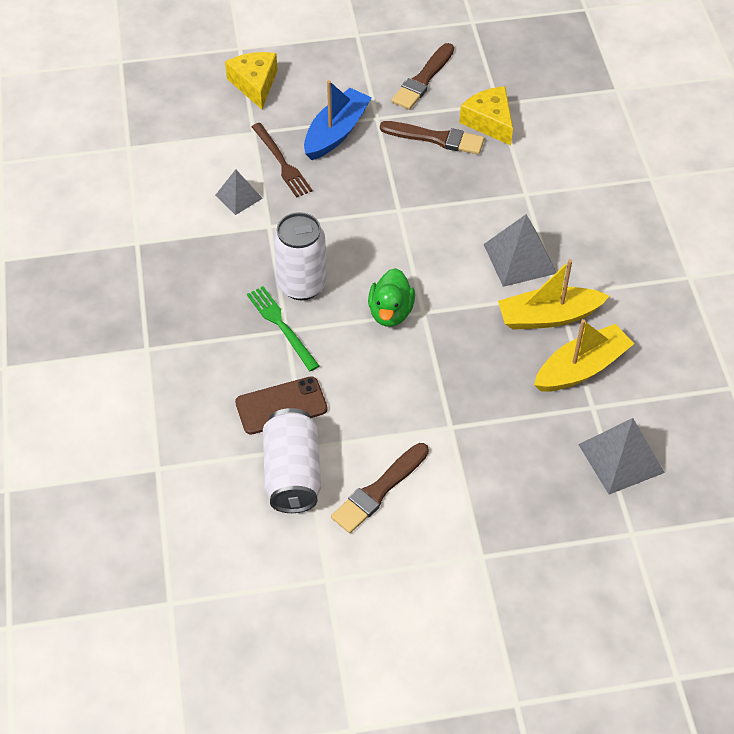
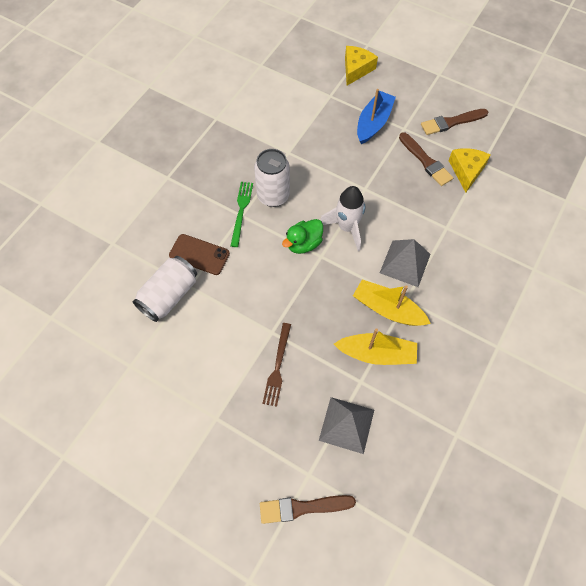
camera: 40 degrees right, 10 degrees up
(238, 196) = (288, 126): grey pyramid -> none
(282, 162) = (328, 121): brown fork -> brown fork (277, 367)
(336, 132) = (373, 123): blue boat -> blue boat turned 45 degrees counterclockwise
(379, 490) = (201, 338): brown brush -> brown brush (302, 507)
(421, 263) = (346, 227): none -> white rocket

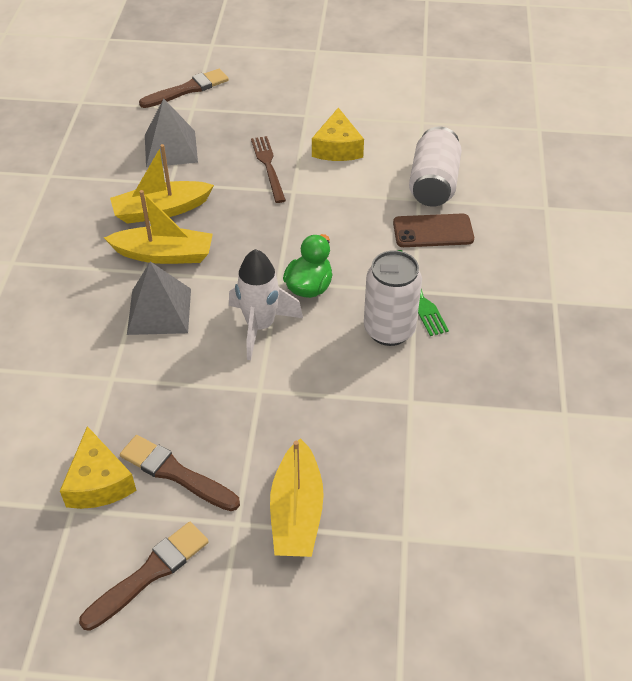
camera: 155 degrees right, 15 degrees down
(356, 69) = (388, 625): yellow cheese -> yellow cheese (337, 148)
(373, 123) = (297, 512): blue boat -> yellow boat

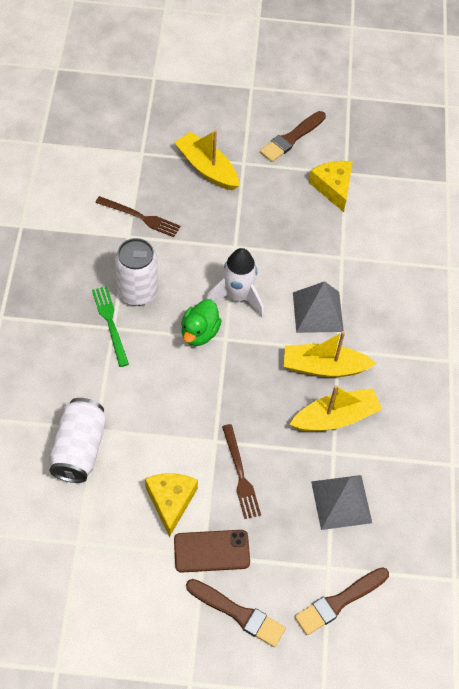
camera: 175 degrees right, 10 degrees up
(176, 473) = (285, 192): brown brush -> brown brush (238, 613)
(297, 512) = (207, 168): yellow boat -> yellow boat turned 45 degrees counterclockwise
(395, 429) = (140, 217): none -> brown fork
(433, 231) = (88, 390): brown phone -> brown phone (211, 551)

